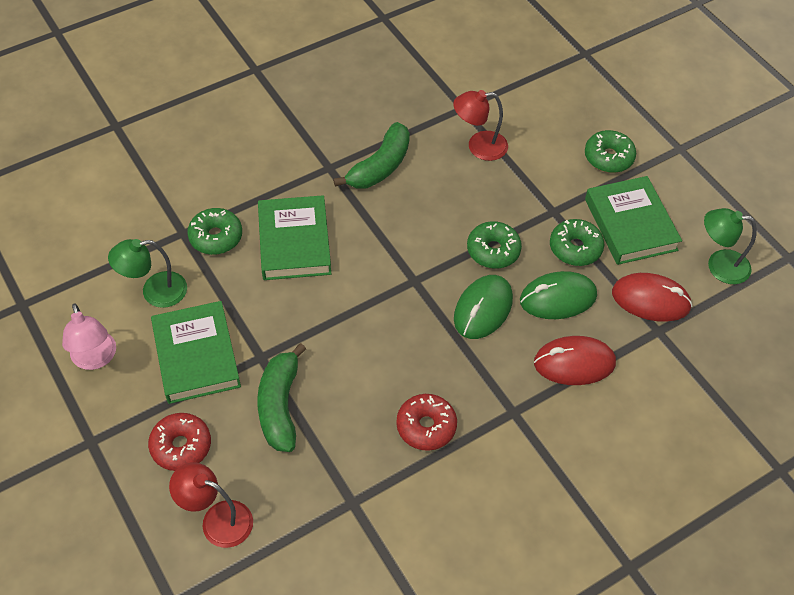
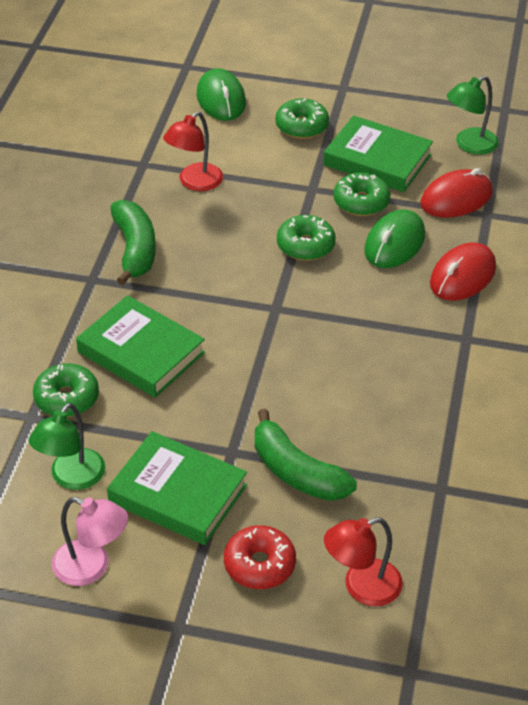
camera: 45 degrees left, 10 degrees down
(426, 426) = (422, 396): red donut -> none
(483, 309) = (353, 289): green mouse -> green mouse (221, 99)

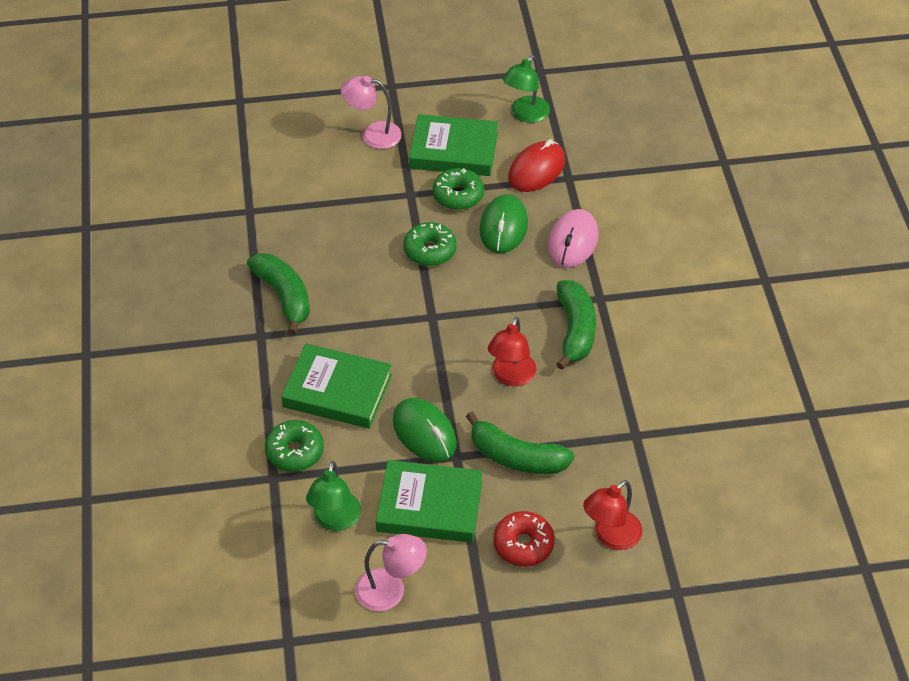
camera: 20 degrees left, 5 degrees up
(194, 182) = (305, 216): red lamp -> red lamp (511, 377)
(221, 99) = (288, 126): green mouse -> green mouse (424, 433)
(301, 126) = (373, 135): green donut -> pink lamp
(423, 363) = (575, 330): none -> green banana
(462, 276) = (572, 242): red mouse -> pink mouse

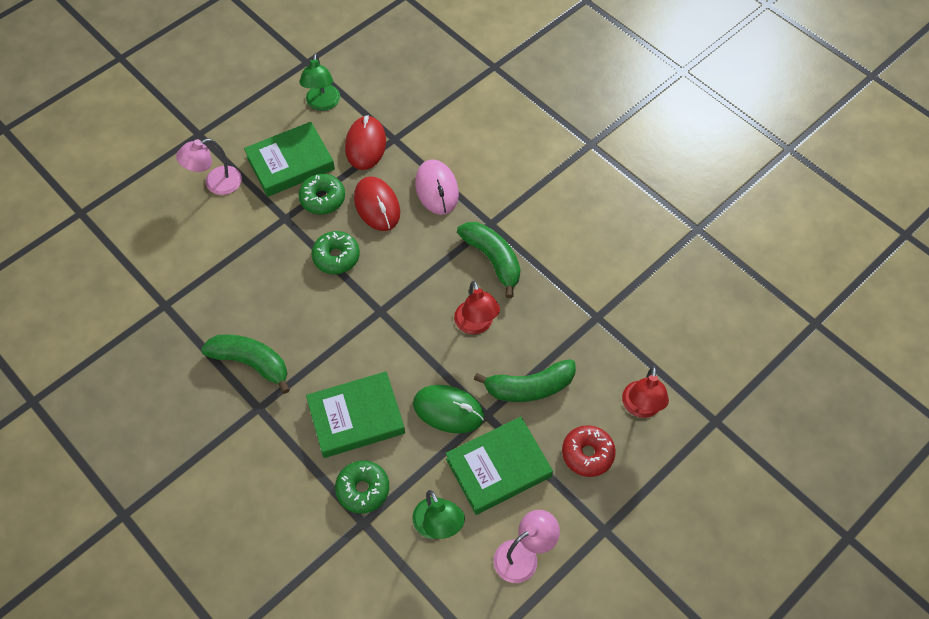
camera: 35 degrees left, 10 degrees up
(503, 227) = (377, 206): green mouse -> red mouse

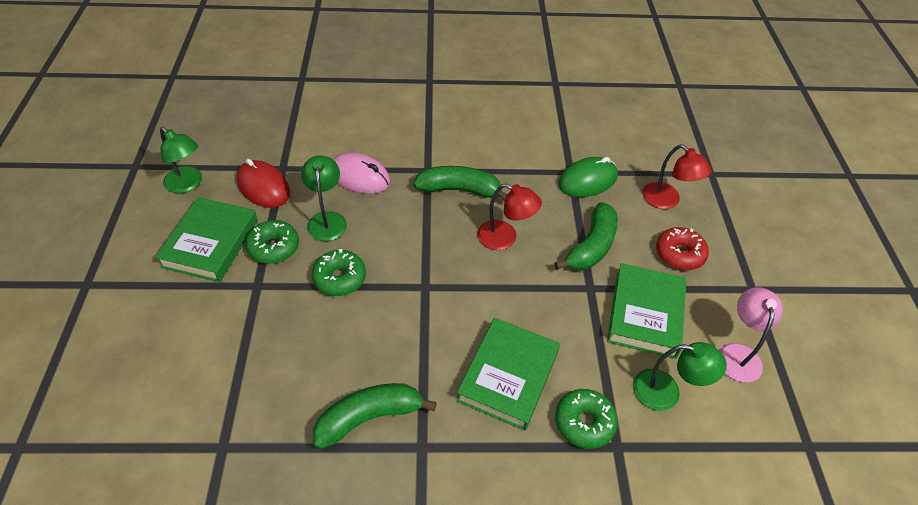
camera: 50 degrees left, 10 degrees down
(216, 184) = (154, 309): pink lamp -> none
(377, 206) = (327, 219): red mouse -> green lamp
(448, 410) = (563, 308): green mouse -> green mouse (587, 180)

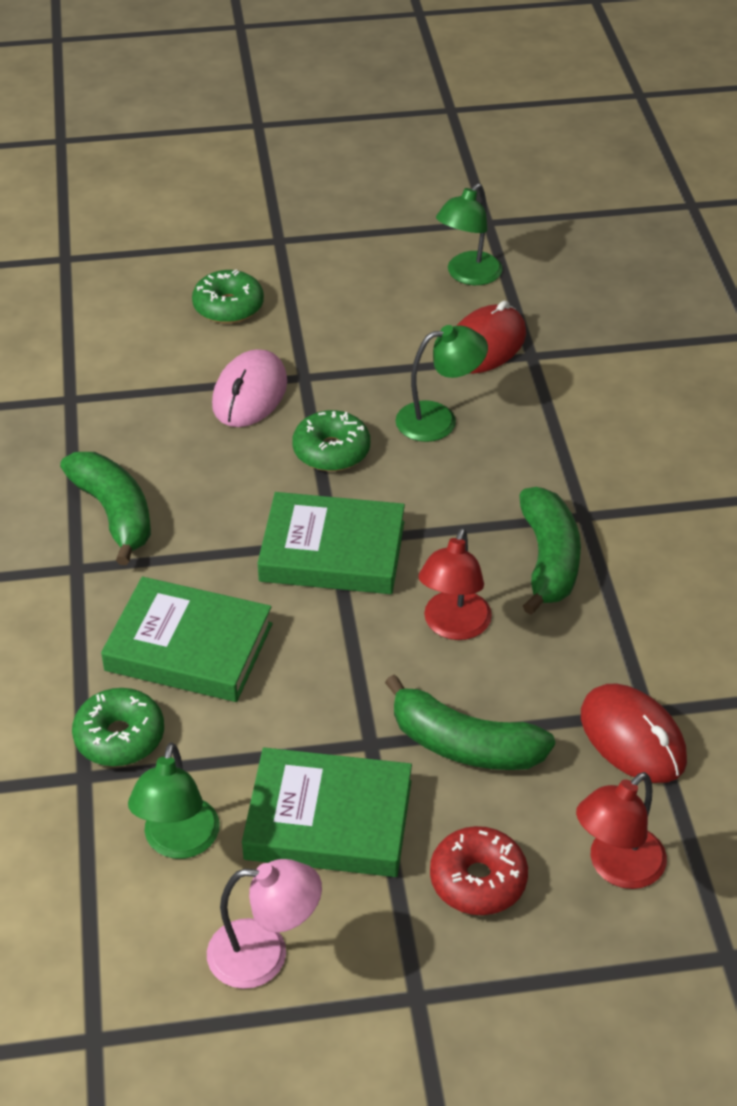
camera: 85 degrees right, 5 degrees down
(211, 243) = (366, 321): green book -> green book (332, 551)
(274, 247) = (373, 378): green donut -> green donut (228, 307)
(359, 176) = (540, 439): pink mouse -> pink mouse (249, 394)
(587, 180) = (632, 738): green mouse -> red mouse

